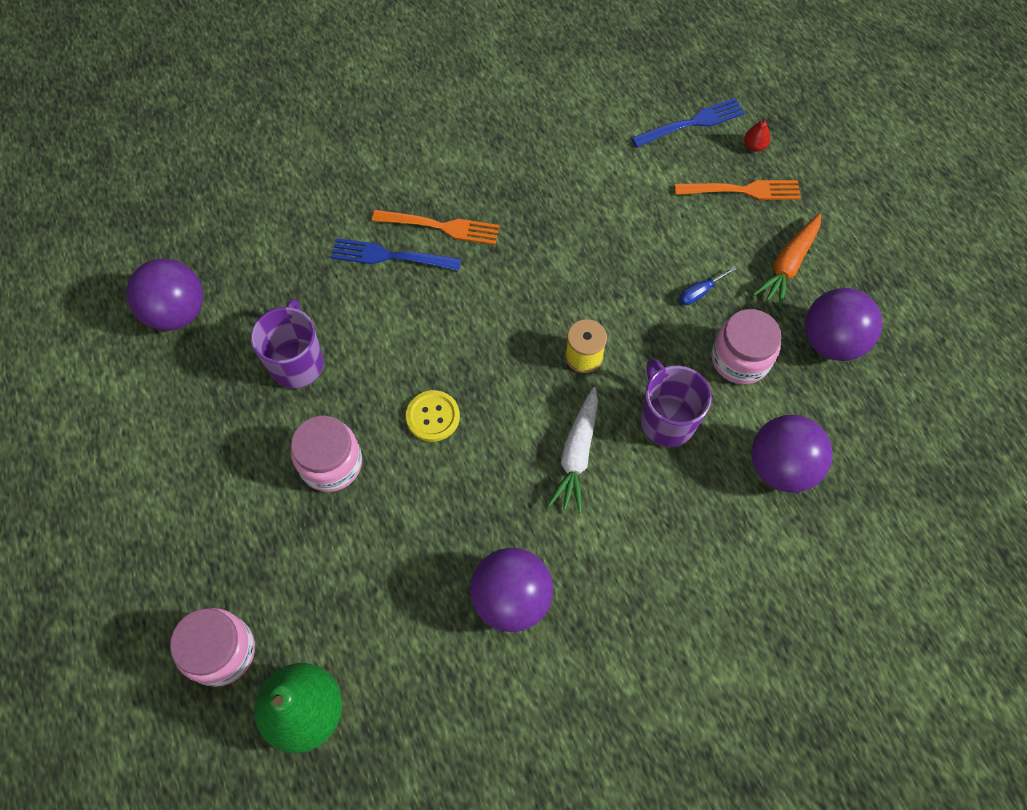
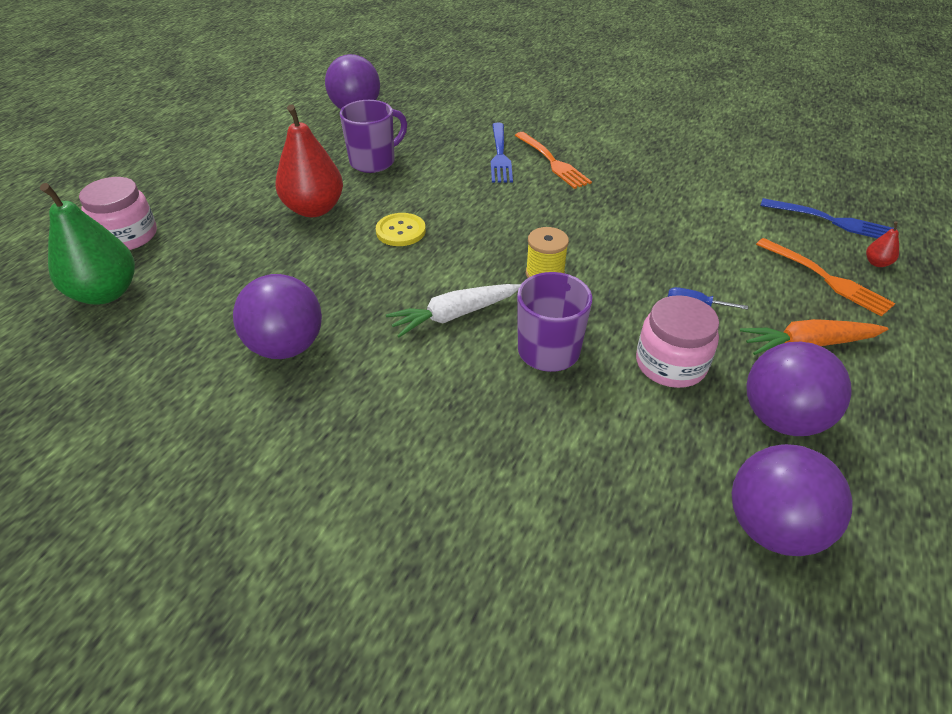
camera: 50 degrees right, 20 degrees down
(331, 463) = (314, 209): pink jar -> red pear
(390, 256) = (500, 155): blue fork -> blue fork turned 150 degrees counterclockwise
(781, 467) = (602, 455): purple ball -> purple ball (772, 527)

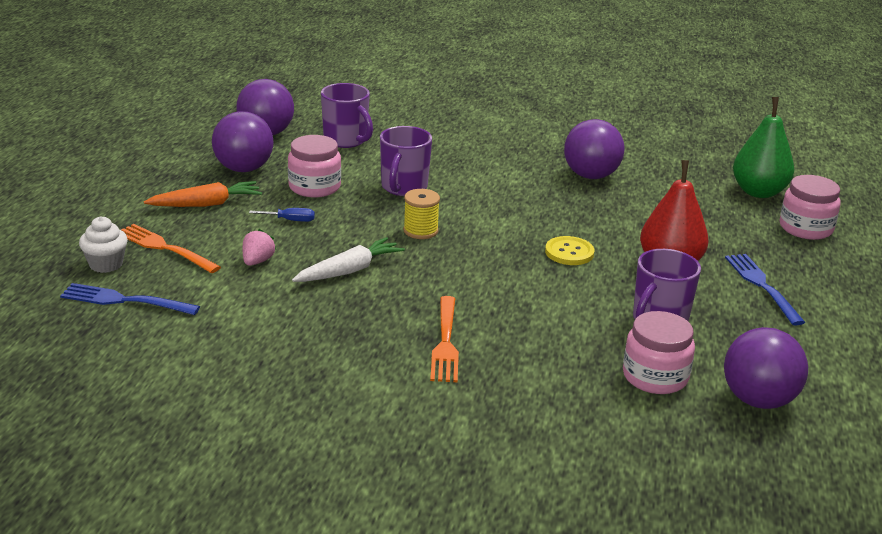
camera: 165 degrees right, 15 degrees down
(411, 127) = (655, 377): none -> pink jar
(454, 315) = (483, 200): white carrot -> white carrot (349, 271)
(500, 155) = (514, 345): blue fork -> blue fork (762, 286)
(552, 162) = (445, 342): orange fork -> orange fork turned 135 degrees counterclockwise
(625, 484) = (346, 140): none -> purple mug
(720, 251) = (257, 261): none -> pink strawberry
(877, 263) = (106, 264): red pear -> white cupcake

